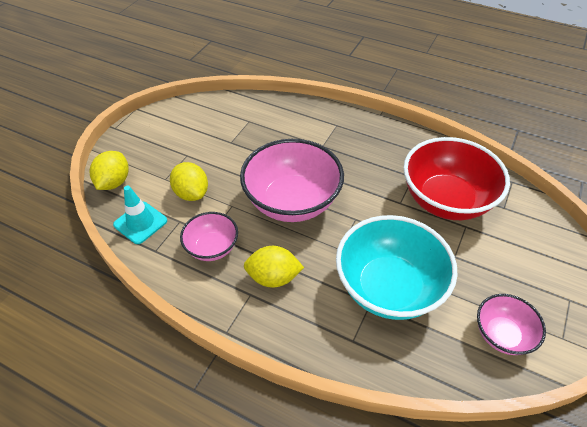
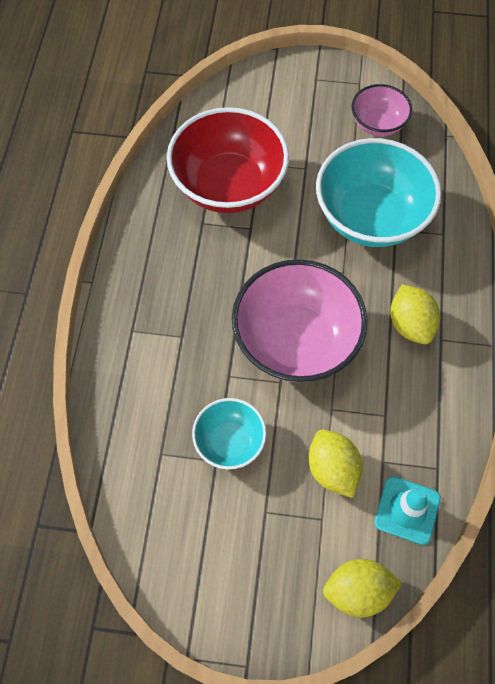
camera: 110 degrees left, 15 degrees up
(191, 193) = (332, 469): yellow lemon -> yellow lemon turned 60 degrees counterclockwise
(212, 247) = (403, 404): pink bowl -> none
(239, 150) = (229, 441): none -> turquoise bowl

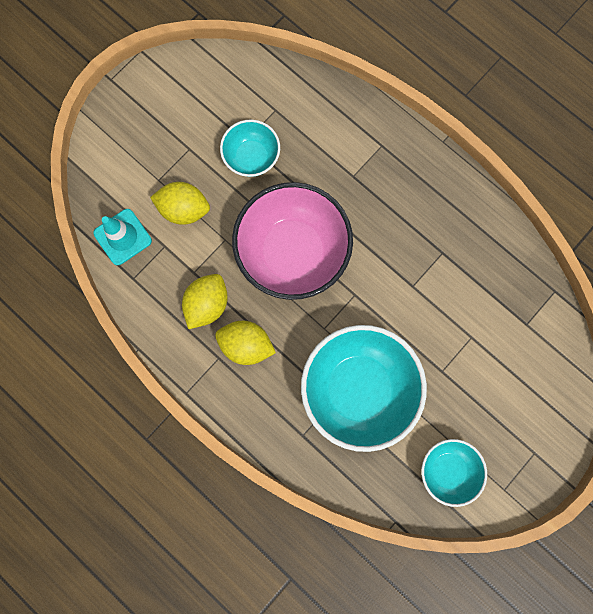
camera: 125 degrees right, 15 degrees up
(228, 185) = (465, 296): red bowl -> none
(357, 591) = (101, 170): yellow lemon -> yellow lemon (207, 304)
(378, 124) = (447, 469): pink bowl -> turquoise bowl

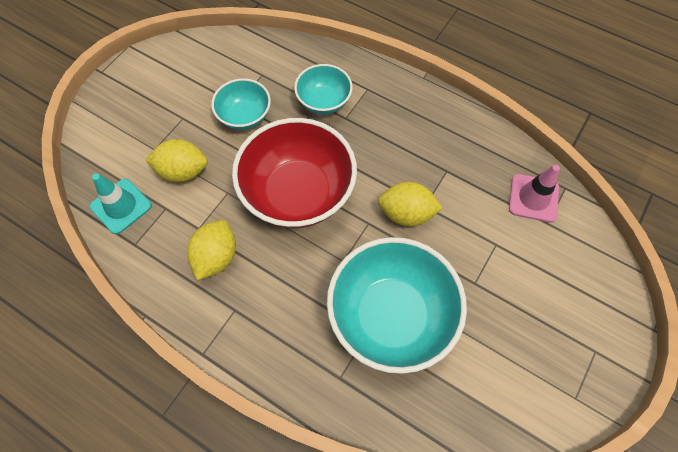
camera: 10 degrees left, 15 degrees down
(246, 345) = (263, 291): yellow lemon -> yellow lemon (406, 213)
(292, 252) = (298, 193): pink bowl -> red bowl
(447, 469) = (508, 387): turquoise bowl -> turquoise bowl (324, 101)
(520, 296) = (533, 198): none -> pink traffic cone

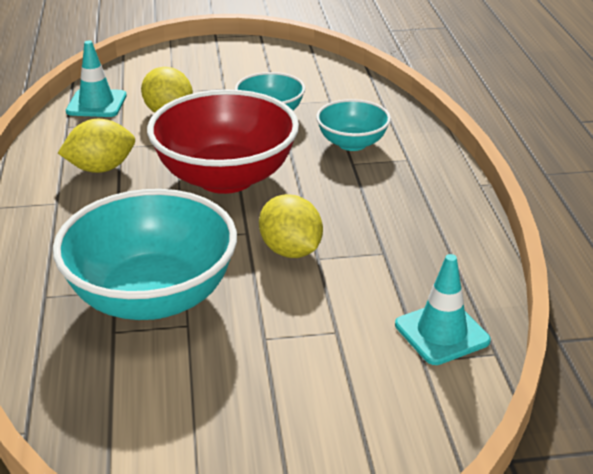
camera: 50 degrees right, 30 degrees down
(533, 198) = (441, 333): pink traffic cone -> turquoise traffic cone

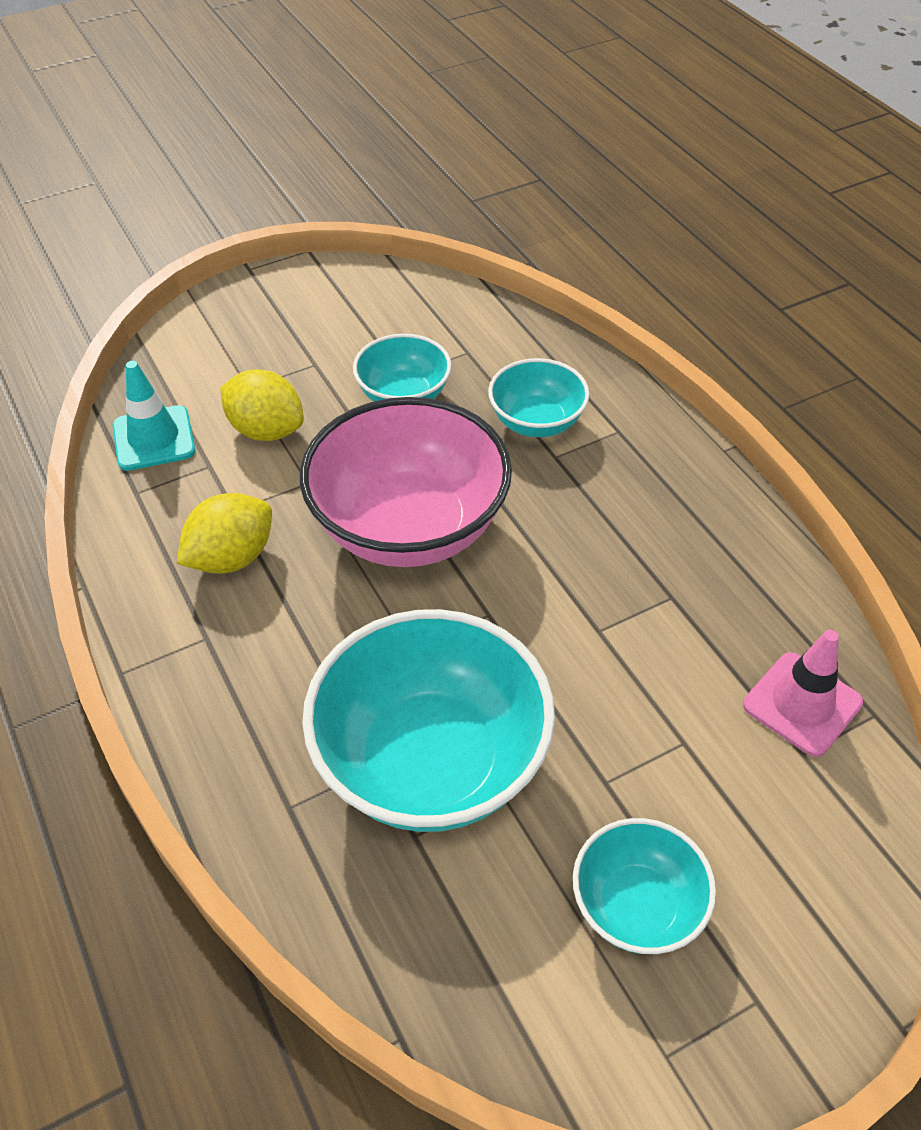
camera: 20 degrees left, 15 degrees up
(225, 177) = (409, 527): red bowl -> pink bowl
(237, 410) = (637, 906): none -> turquoise bowl
(290, 250) = (560, 628): yellow lemon -> none
(441, 333) = (802, 704): turquoise traffic cone -> pink traffic cone

